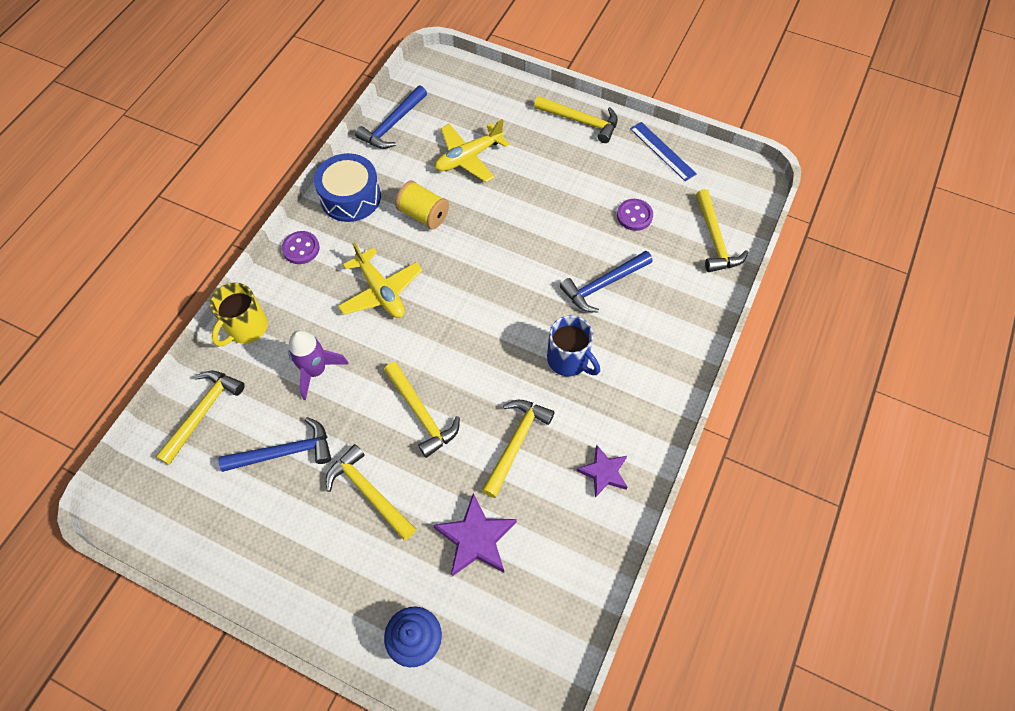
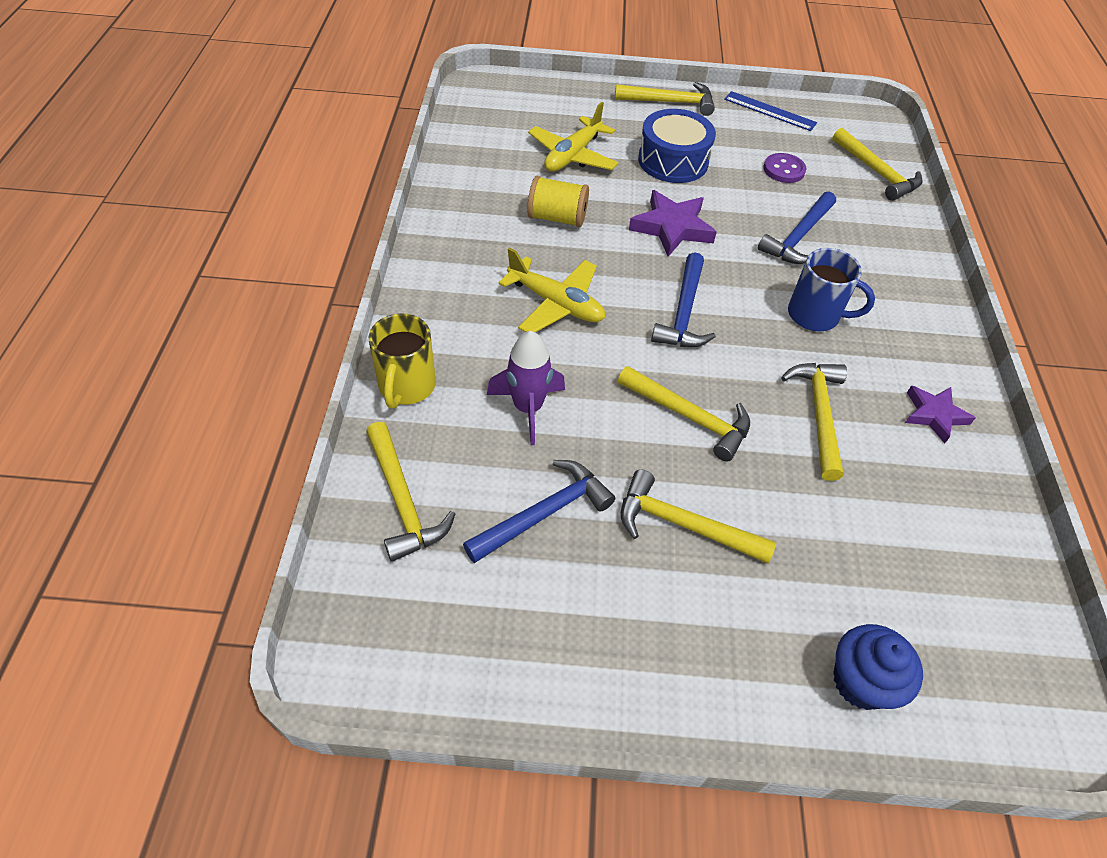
camera: 25 degrees left, 10 degrees down
(203, 412) = (402, 501): yellow hammer -> yellow hammer turned 150 degrees clockwise
(301, 248) = (428, 284): purple button -> none
(350, 197) = (459, 220): blue drum -> blue drum (673, 161)
(392, 125) = (465, 143): blue hammer -> blue hammer (683, 313)
(476, 539) = (847, 533): purple star -> purple star (672, 228)

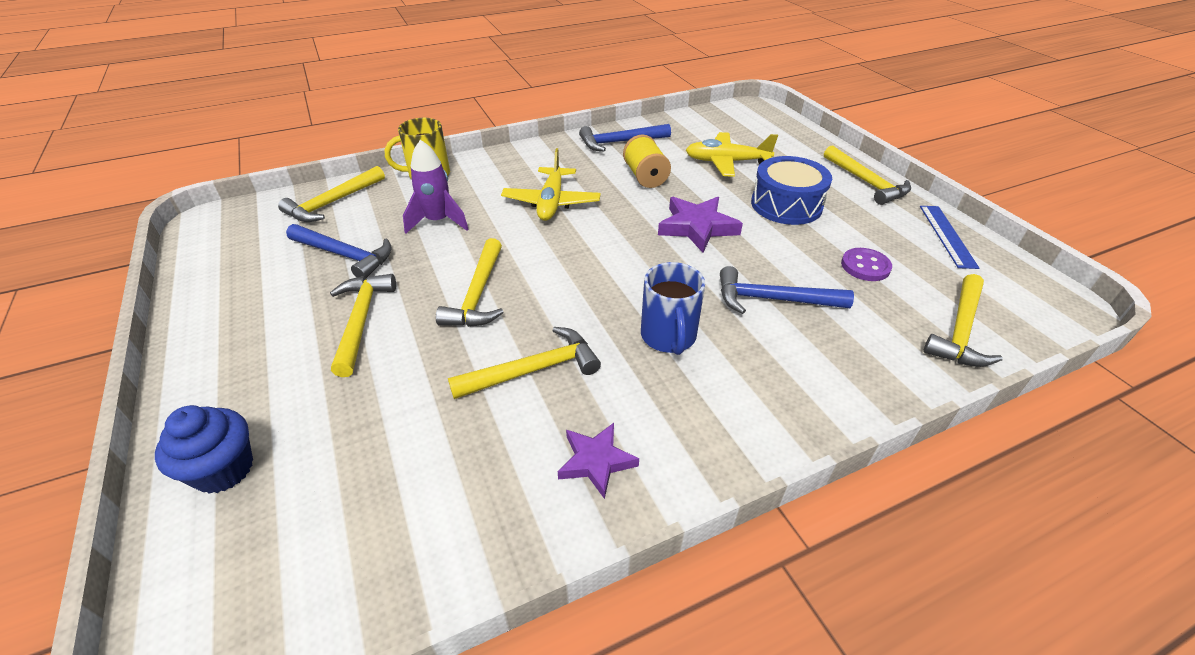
camera: 65 degrees right, 10 degrees down
(683, 313) = (597, 260): blue hammer -> blue hammer (619, 142)

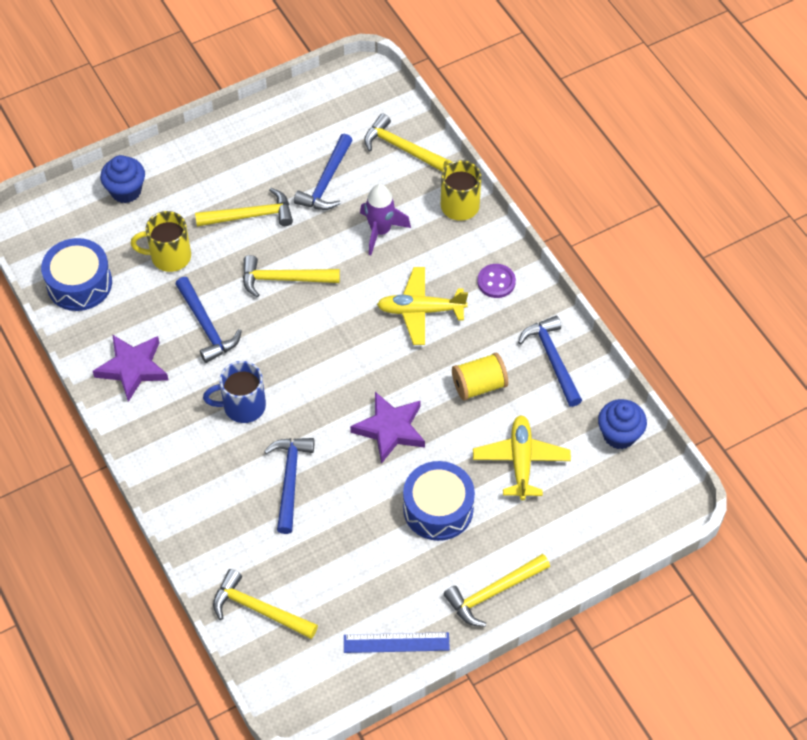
camera: 85 degrees right, 15 degrees up
(392, 411) = (169, 257): none -> yellow mug
(396, 547) = (79, 283): none -> blue drum
(534, 370) = (206, 326): yellow hammer -> blue hammer
(596, 461) = (133, 368): purple star -> purple star, size x1.52
(696, 121) = (619, 435): none -> blue cupcake
(865, 266) = (340, 559): purple button -> purple button (496, 282)

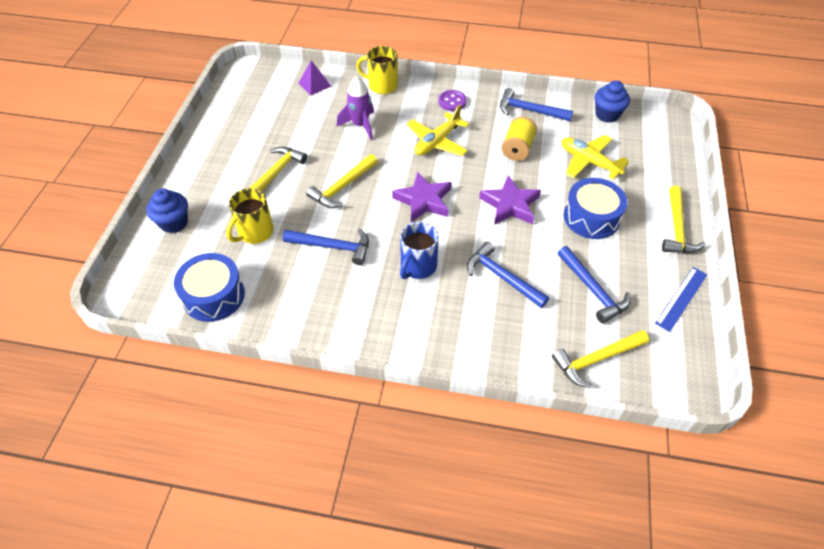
camera: 50 degrees left, 5 degrees down
(133, 368) = (320, 309): purple star -> purple star (423, 200)
(326, 182) = (295, 127): blue hammer -> blue hammer (592, 290)
(402, 148) = (314, 84): yellow hammer -> purple pyramid

